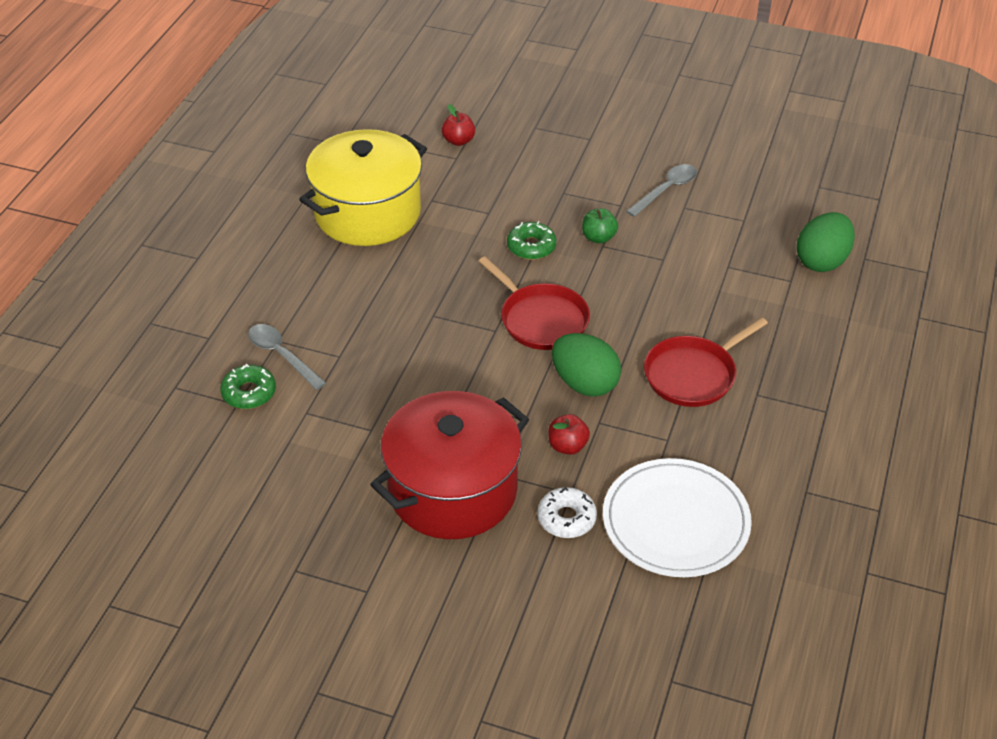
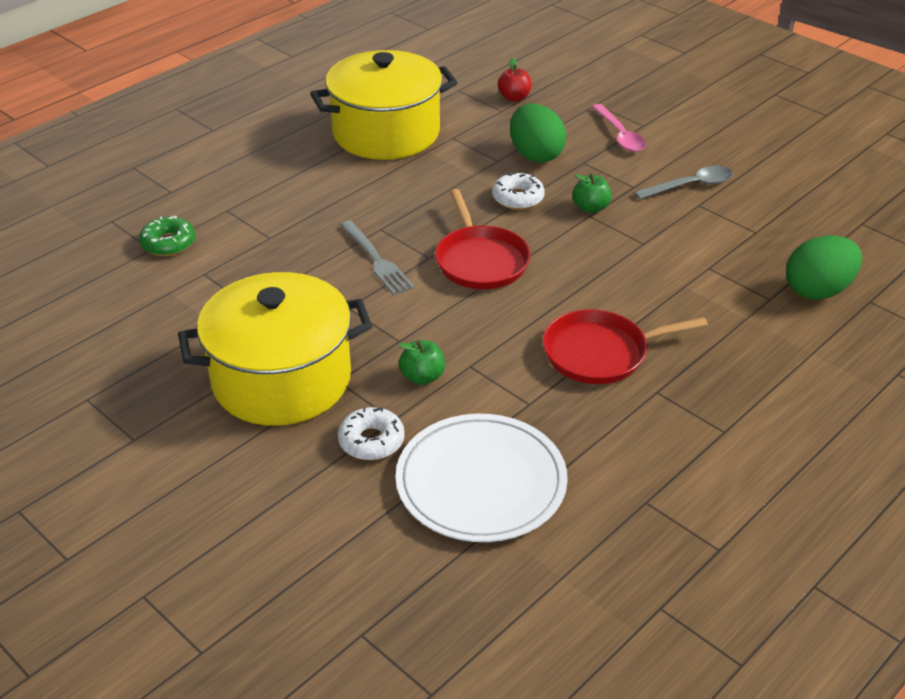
camera: 25 degrees right, 5 degrees down
(282, 355) = (220, 222): grey spoon -> none
(452, 348) = (376, 260): none -> grey fork
(452, 490) = (281, 379): red pot -> yellow pot
(531, 247) = (518, 198): green donut -> white donut
(567, 446) = (422, 377): red apple -> green apple
(576, 155) = (620, 135): none -> pink spoon
(584, 383) = (481, 327): green egg -> green egg (535, 155)

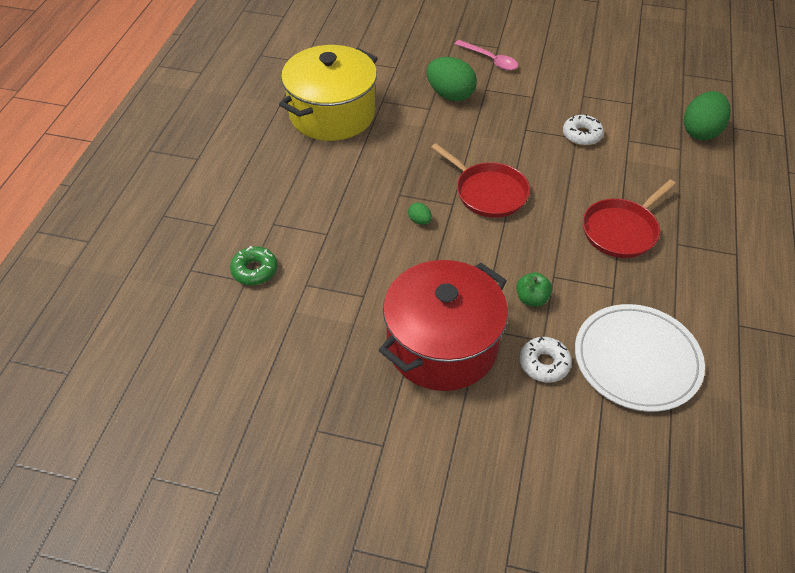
camera: 30 degrees left, 10 degrees up
(281, 379) = (442, 345): yellow pot -> red pot
(376, 260) = (419, 221): grey fork -> green egg
(514, 98) = (395, 54): red apple -> none
(518, 198) = (469, 133): white donut -> white donut (582, 135)
(590, 208) = (521, 123): green apple -> none
(690, 186) = (566, 83): grey spoon -> none

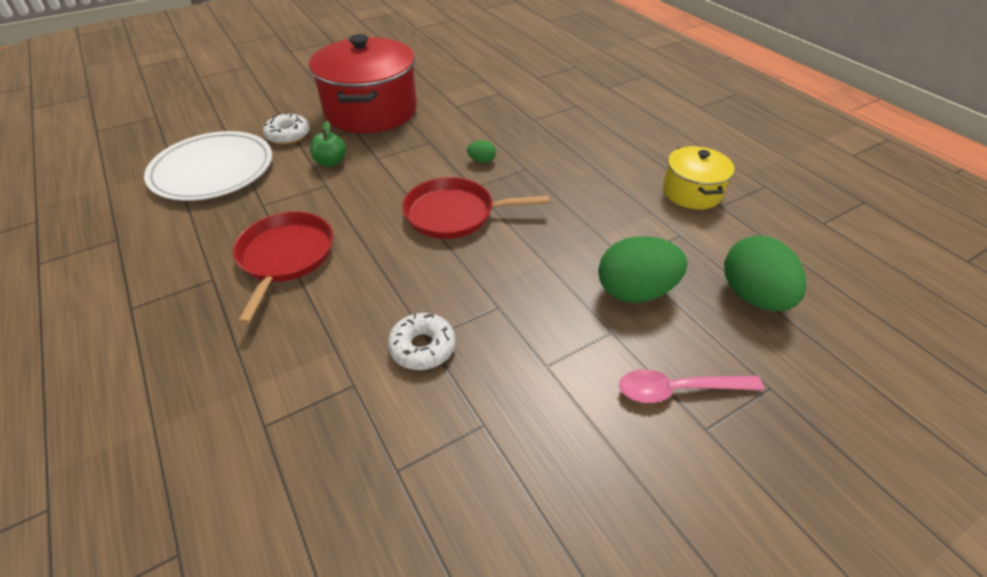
camera: 135 degrees right, 5 degrees down
(254, 270) = (541, 83): green donut -> none
(332, 114) = (691, 192): yellow pot -> yellow pot, size x0.53
(701, 131) = (241, 492): green egg -> green egg (753, 296)

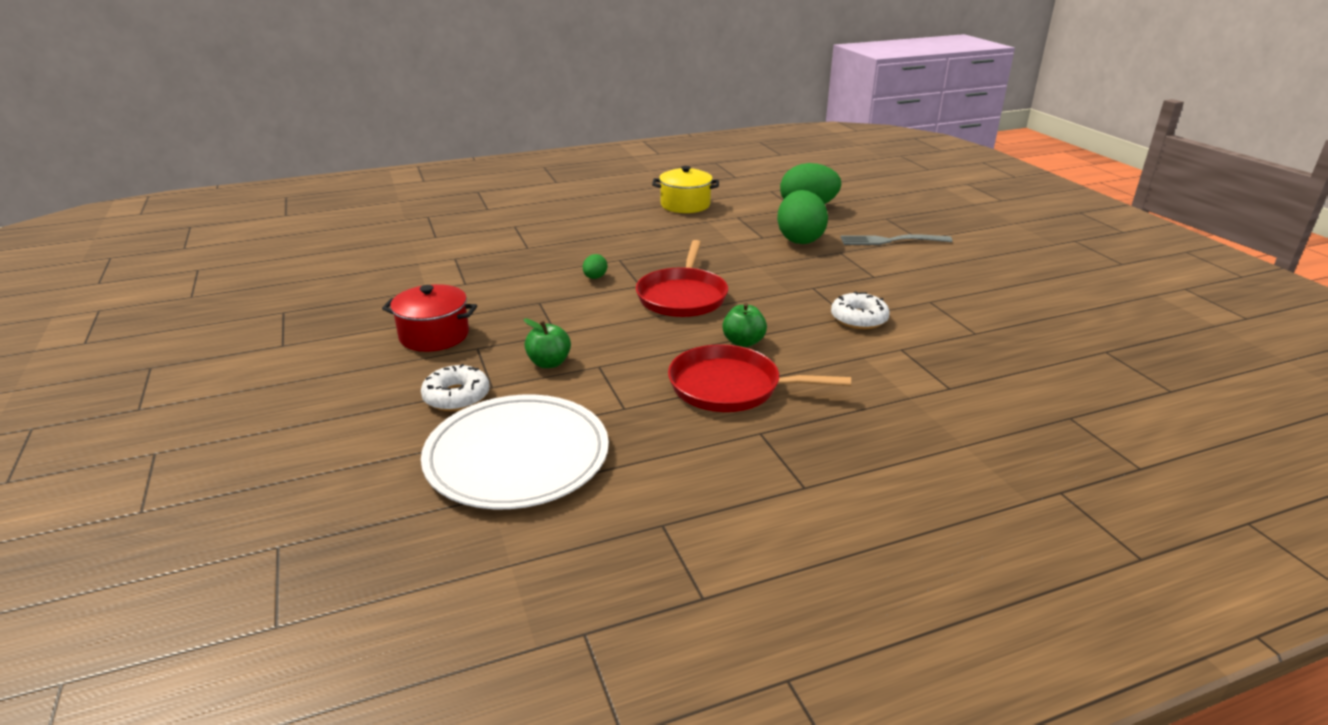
camera: 80 degrees left, 15 degrees down
(365, 259) = (743, 342): none -> green apple
(371, 111) = (434, 335): red pot -> red pot, size x0.53
(678, 390) = (891, 241): pink spoon -> grey fork

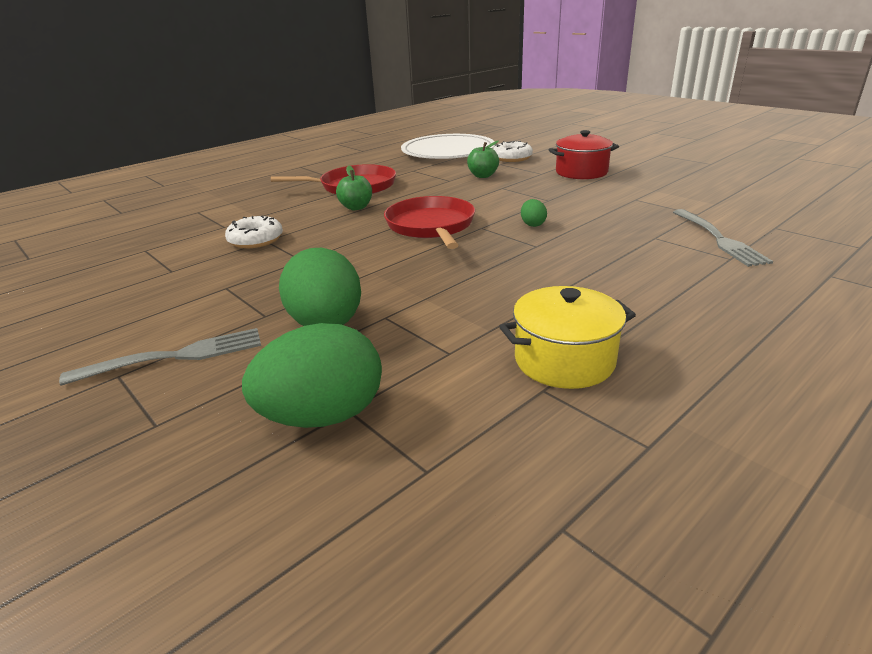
camera: 160 degrees right, 0 degrees up
(491, 237) = (719, 239): none -> grey fork

